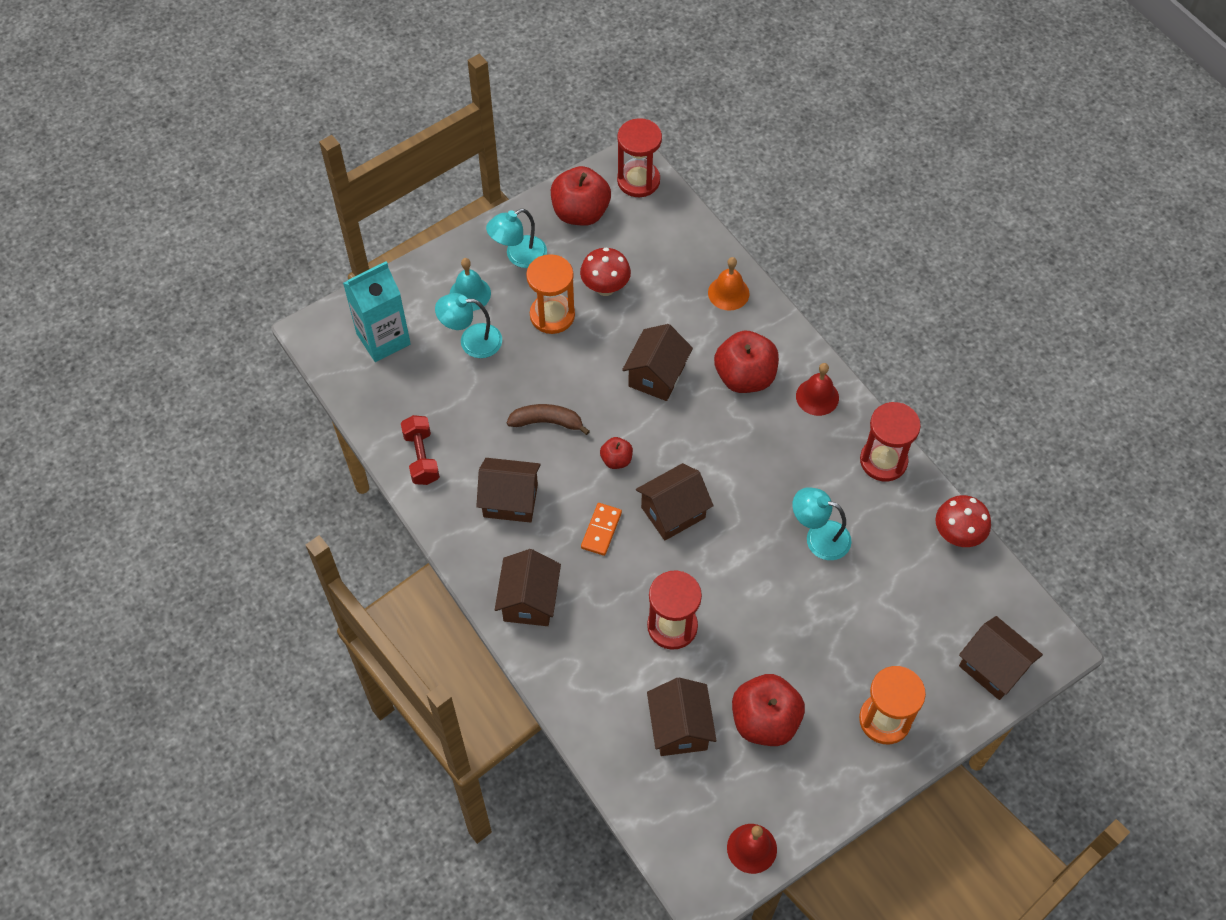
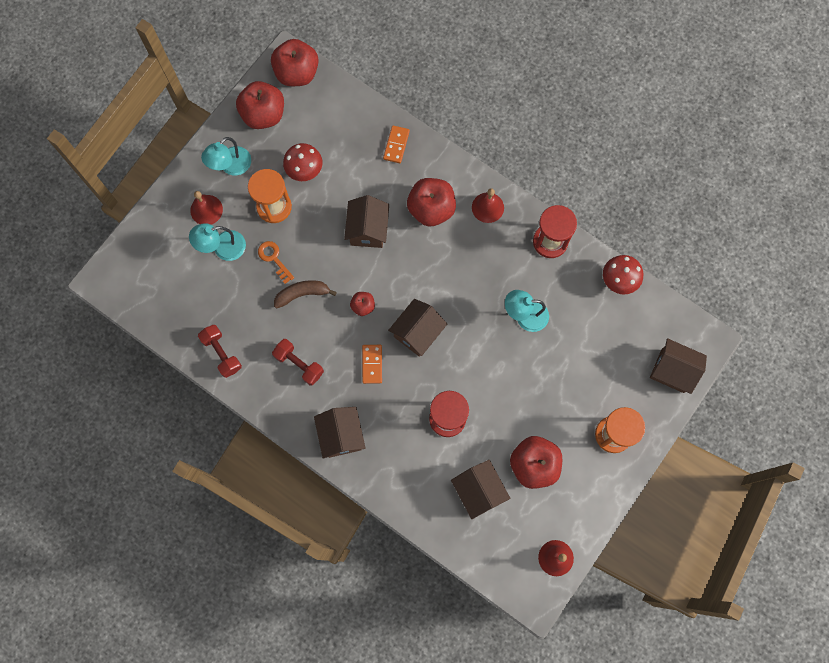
camera: 20 degrees left, 15 degrees up
(383, 339) = (156, 269): turquoise carton -> none
(470, 293) = (206, 210): turquoise bell -> red bell
(510, 500) = (299, 364): brown house -> red dumbbell
(528, 372) = (274, 259): none -> orange key
(638, 180) = (297, 73): red hourglass -> red apple
(728, 293) = (396, 145): orange bell -> orange domino

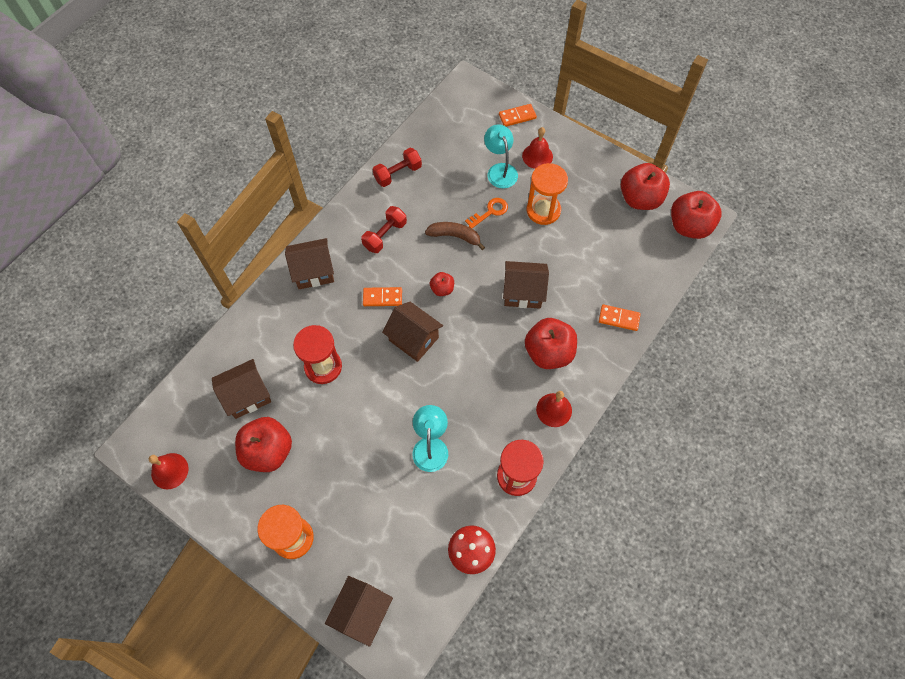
camera: 90 degrees right, 10 degrees down
(152, 228) = (517, 116): none -> orange domino
(231, 166) = (583, 173): turquoise lamp -> none
(302, 294) = (455, 236): brown banana -> brown banana turned 60 degrees counterclockwise
(305, 171) = (583, 235): red mushroom -> none

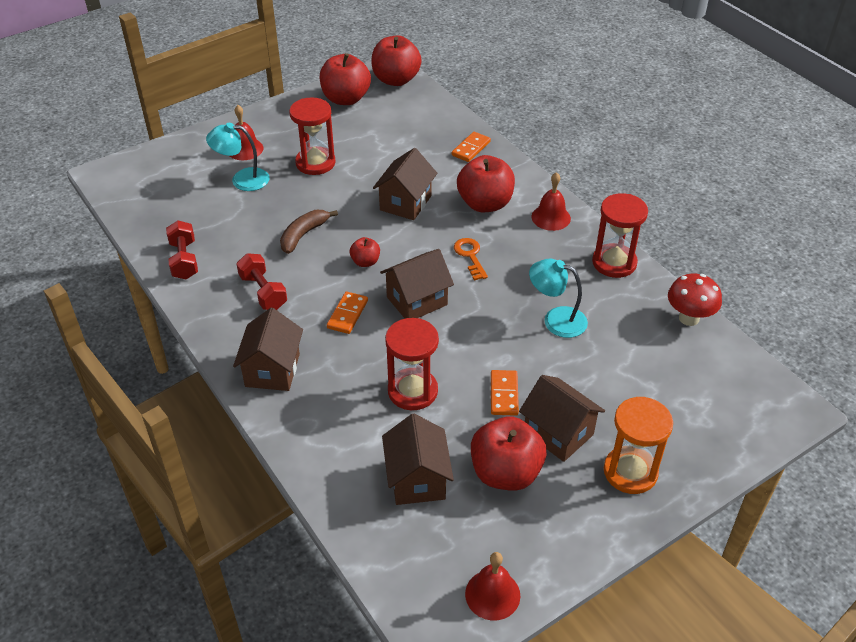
camera: 70 degrees left, 20 degrees down
(362, 612) = (737, 426): brown house -> brown house (558, 433)
(490, 212) = (290, 200): orange key -> orange key (470, 256)
(517, 116) = (182, 149): orange domino -> orange domino (504, 394)
(543, 210) = (315, 163): orange hourglass -> red hourglass

